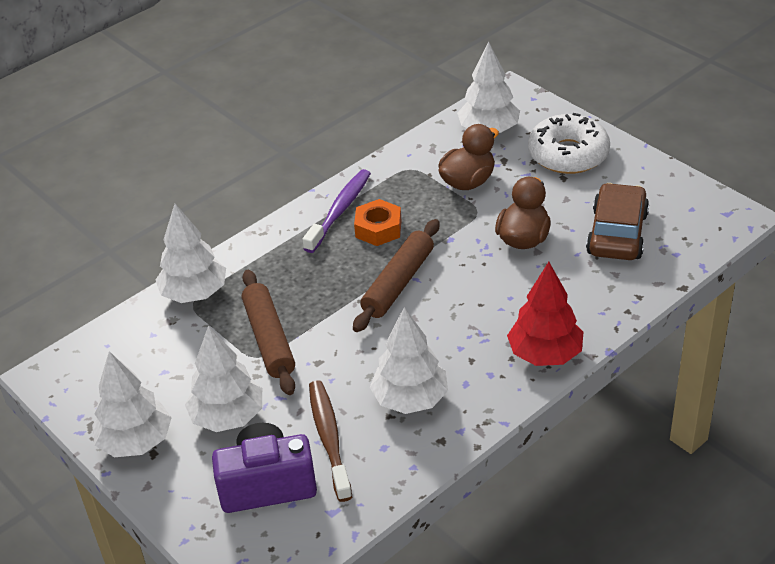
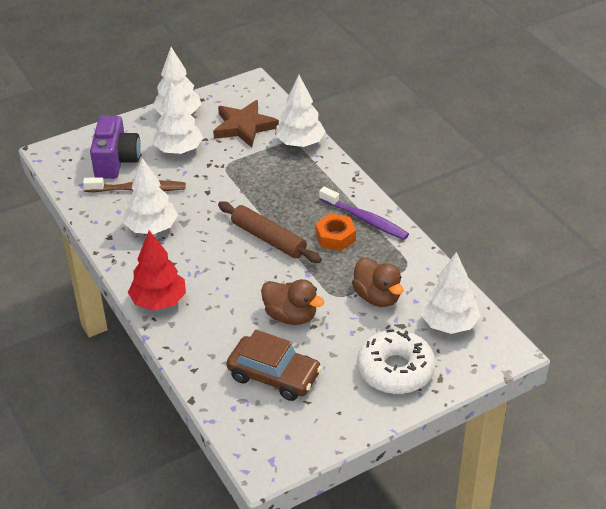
camera: 100 degrees right, 0 degrees up
(161, 358) = (244, 127): none -> brown star
(269, 339) = (239, 172): brown rolling pin -> none

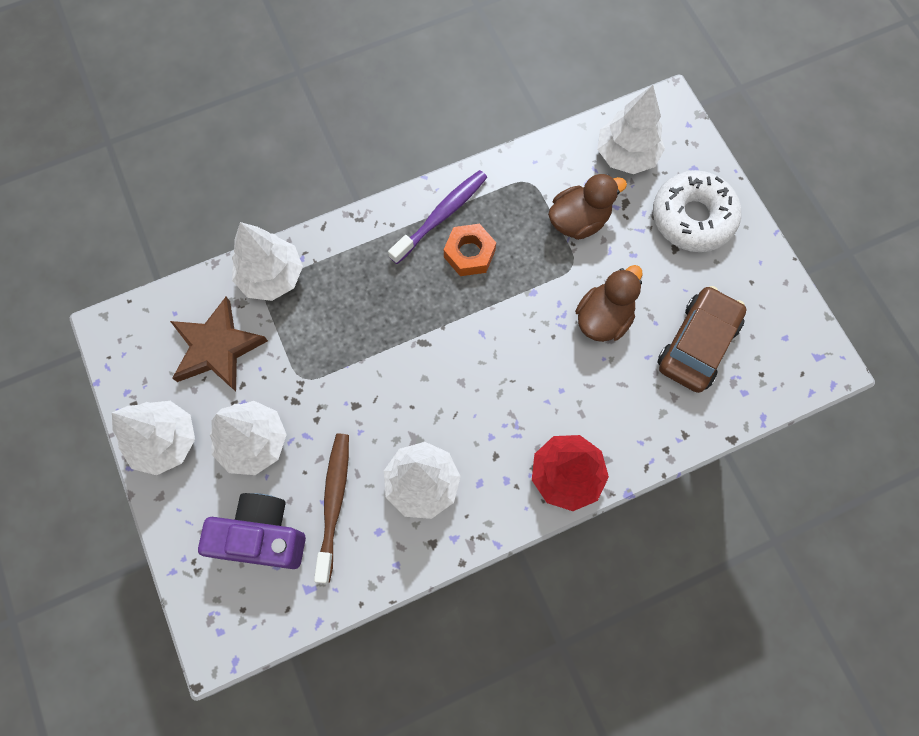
camera: 85 degrees left, 30 degrees up
(268, 239) = (463, 332): brown rolling pin -> none

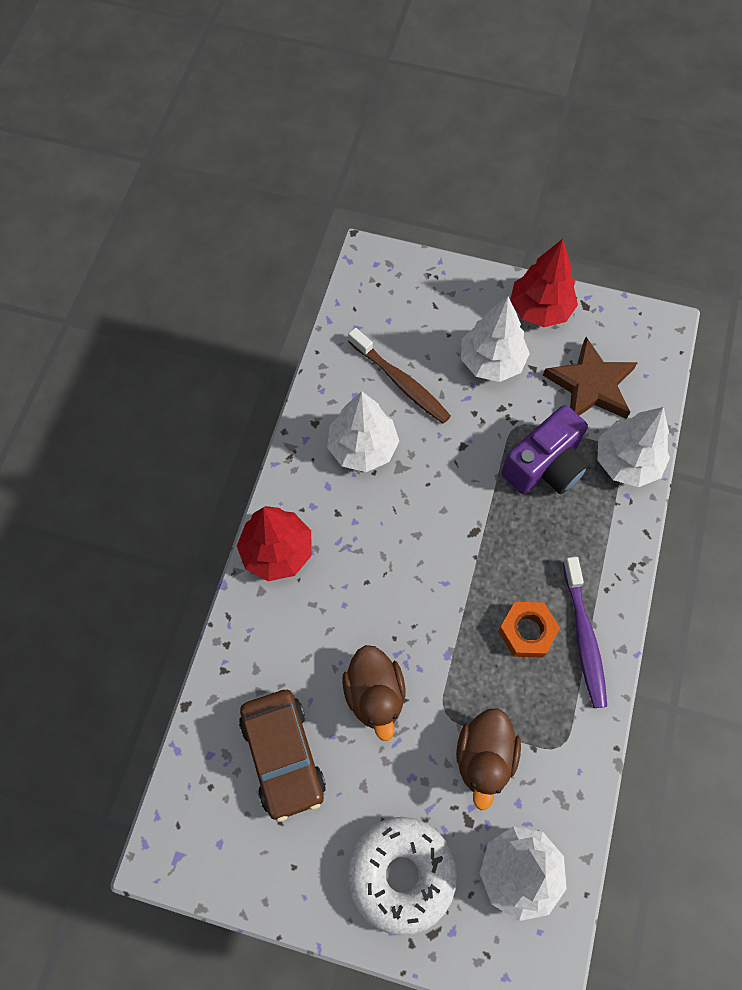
camera: 130 degrees right, 5 degrees down
(165, 441) = (540, 309): white tree -> red tree
(262, 536) = (417, 325): purple camera -> purple camera (545, 466)

